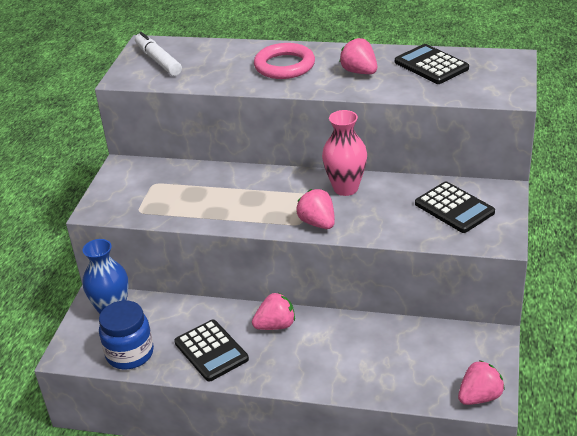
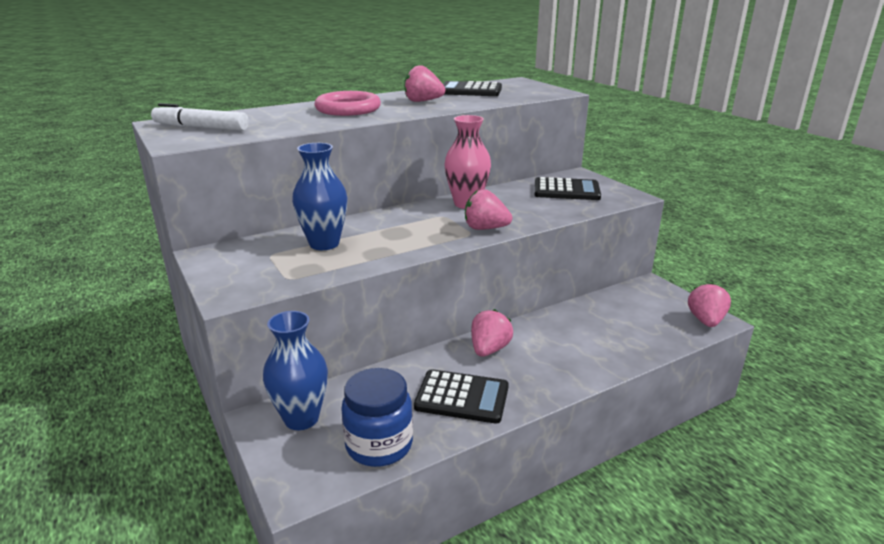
camera: 45 degrees left, 10 degrees down
(194, 188) = (324, 244): none -> blue vase

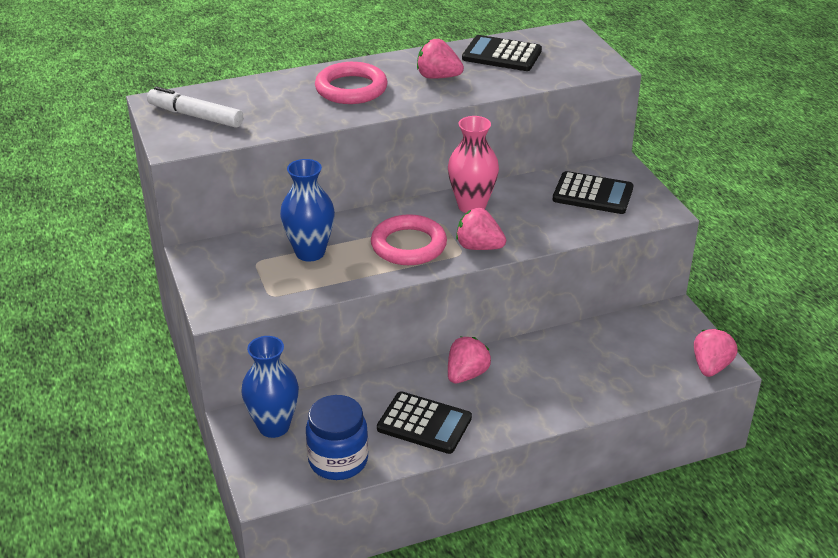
camera: 10 degrees right, 10 degrees up
(419, 232) = (408, 245): none -> pink ring

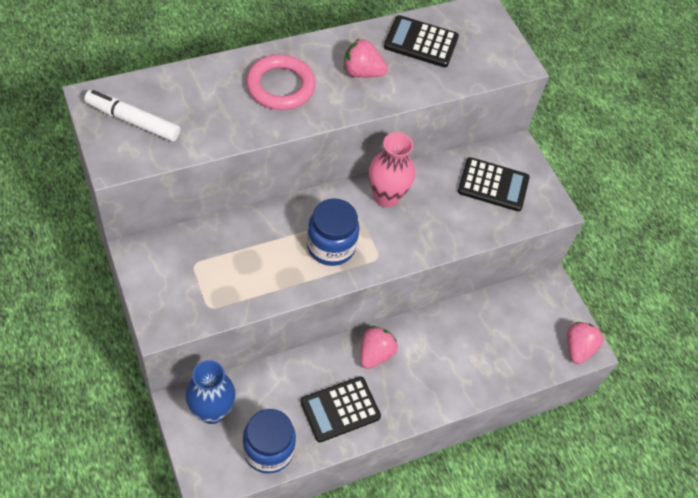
camera: 10 degrees left, 20 degrees up
(310, 252) = (242, 253): blue vase -> none
(408, 245) = (331, 246): pink ring -> blue jar
(424, 423) = (340, 409): black calculator -> black calculator turned 135 degrees clockwise
(479, 247) = (393, 250): pink strawberry -> none

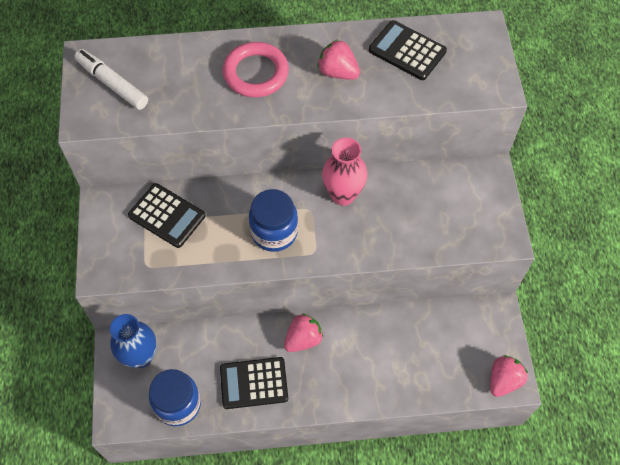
camera: 25 degrees right, 5 degrees up
(493, 185) = (452, 203): black calculator -> black calculator (167, 216)

